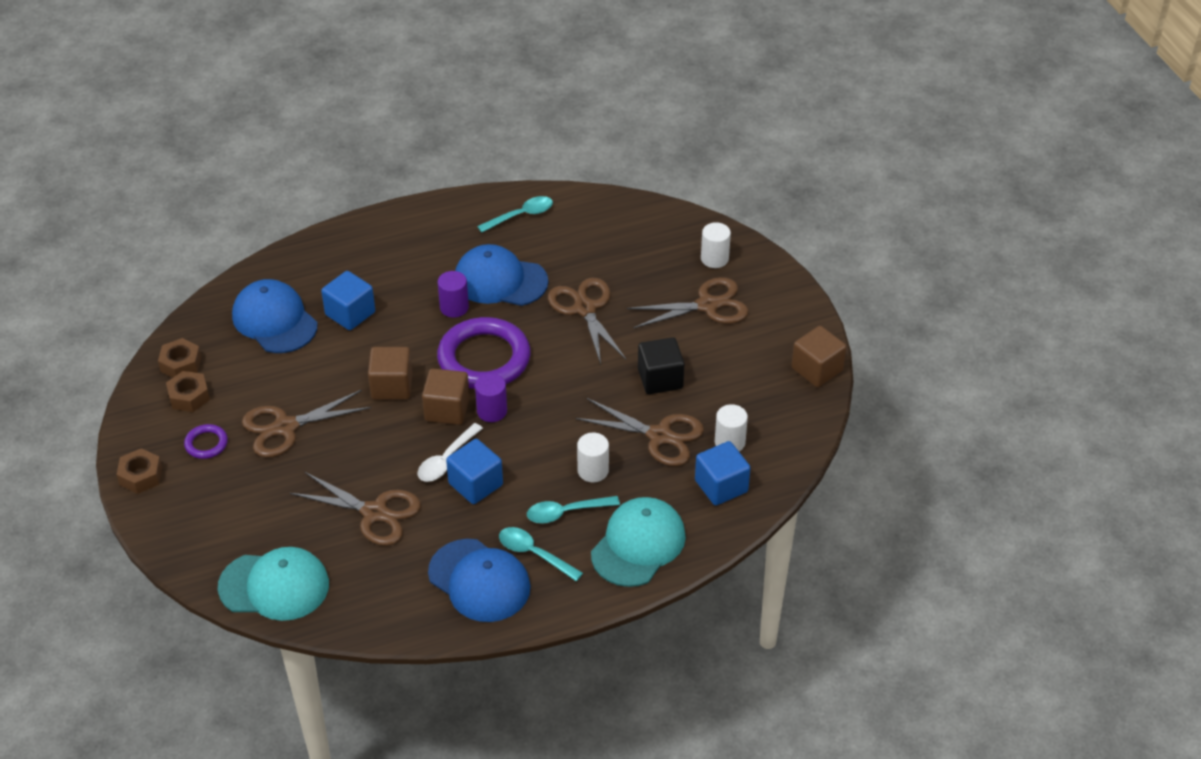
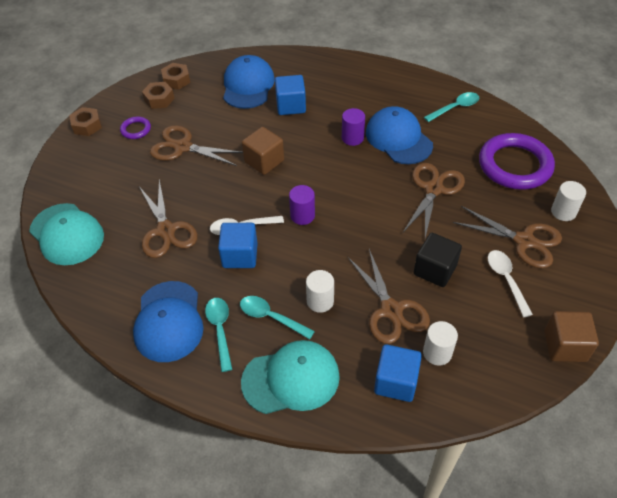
camera: 45 degrees right, 5 degrees up
(447, 409) = (278, 196): brown cube -> none
(484, 358) = (335, 180): purple ring -> purple ring (514, 165)
(521, 215) = (455, 108): turquoise spoon -> turquoise spoon turned 45 degrees counterclockwise
(725, 348) = (506, 280): none -> white spoon

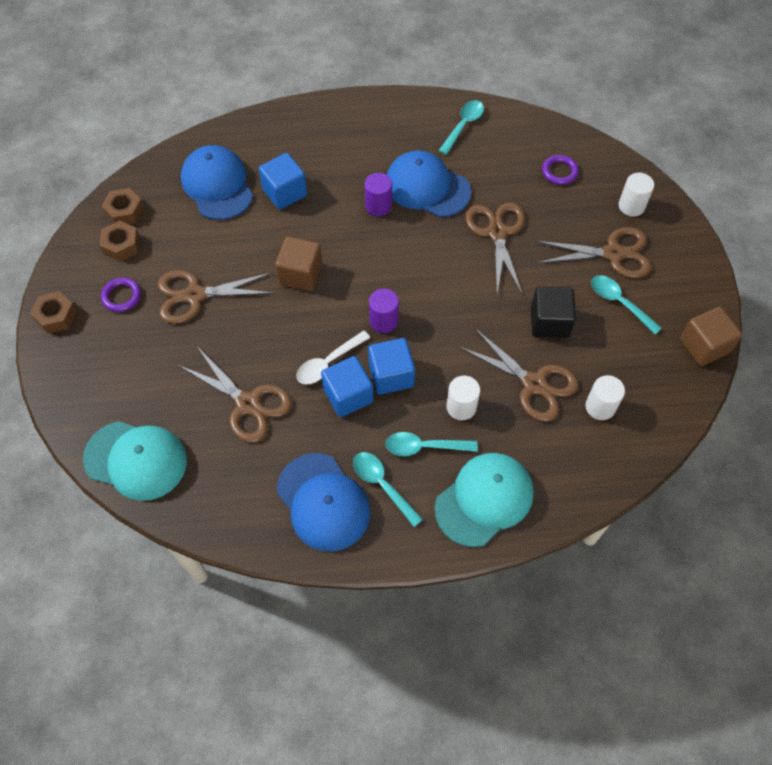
camera: 30 degrees left, 10 degrees up
(396, 382) = (580, 454): blue cube -> blue cube (391, 375)
(506, 280) = (619, 302): white spoon -> turquoise spoon
(514, 165) = (559, 172): purple ring -> purple ring, size x0.44

